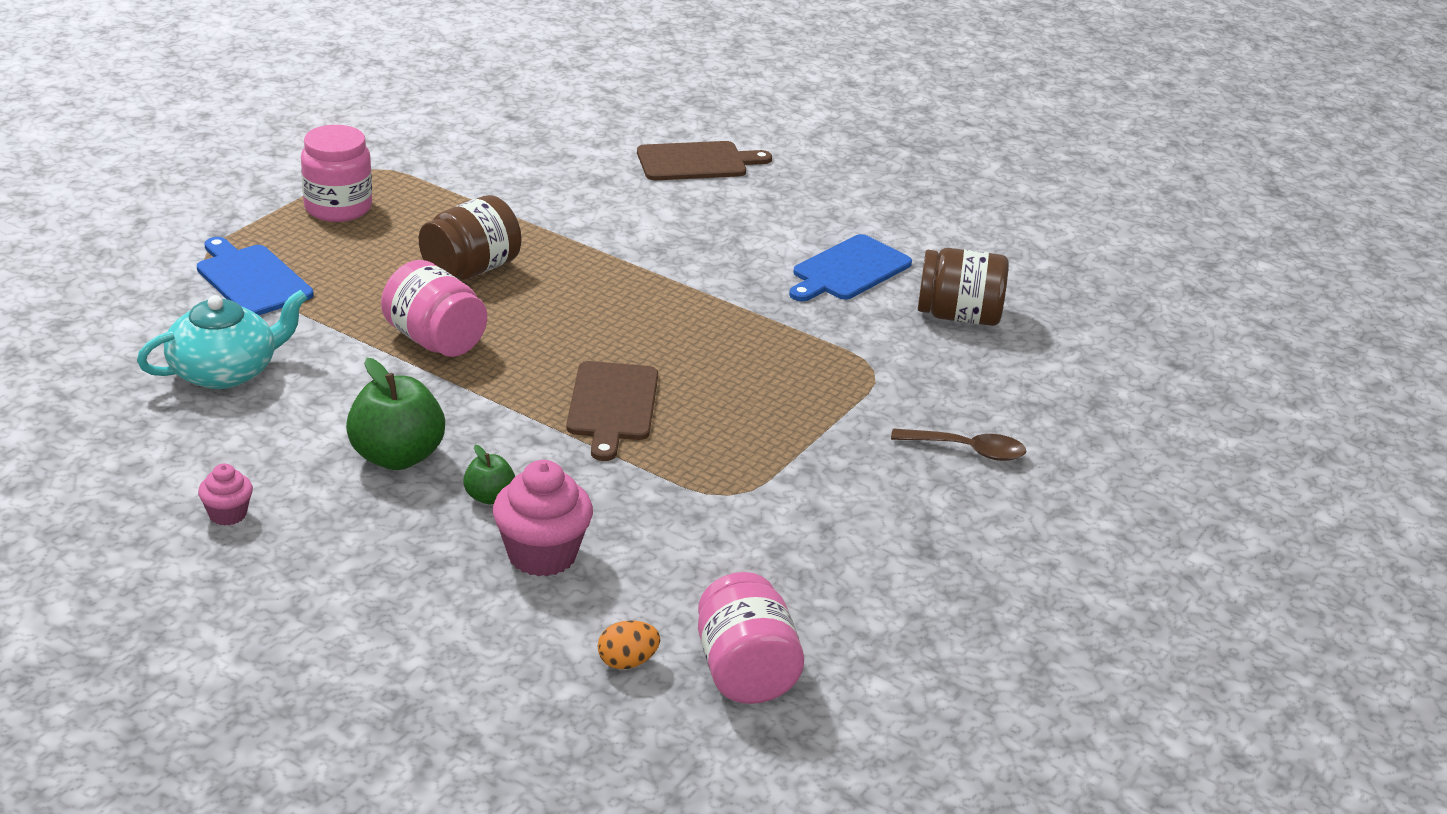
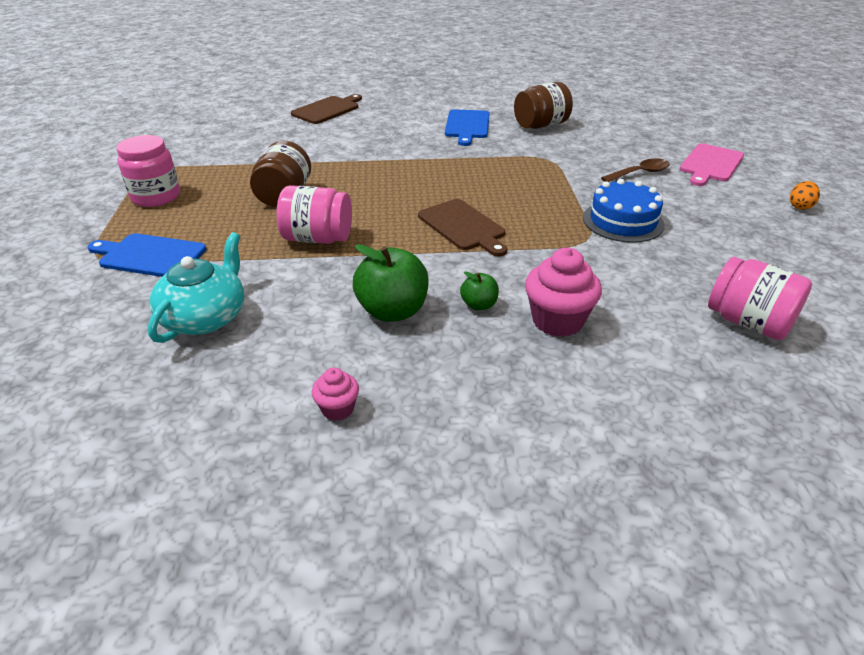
camera: 35 degrees left, 5 degrees up
(627, 662) = (695, 353): orange egg -> orange egg (800, 206)
(818, 496) = (623, 221): none -> blue cake
(1103, 489) = (710, 164): none -> pink cutting board

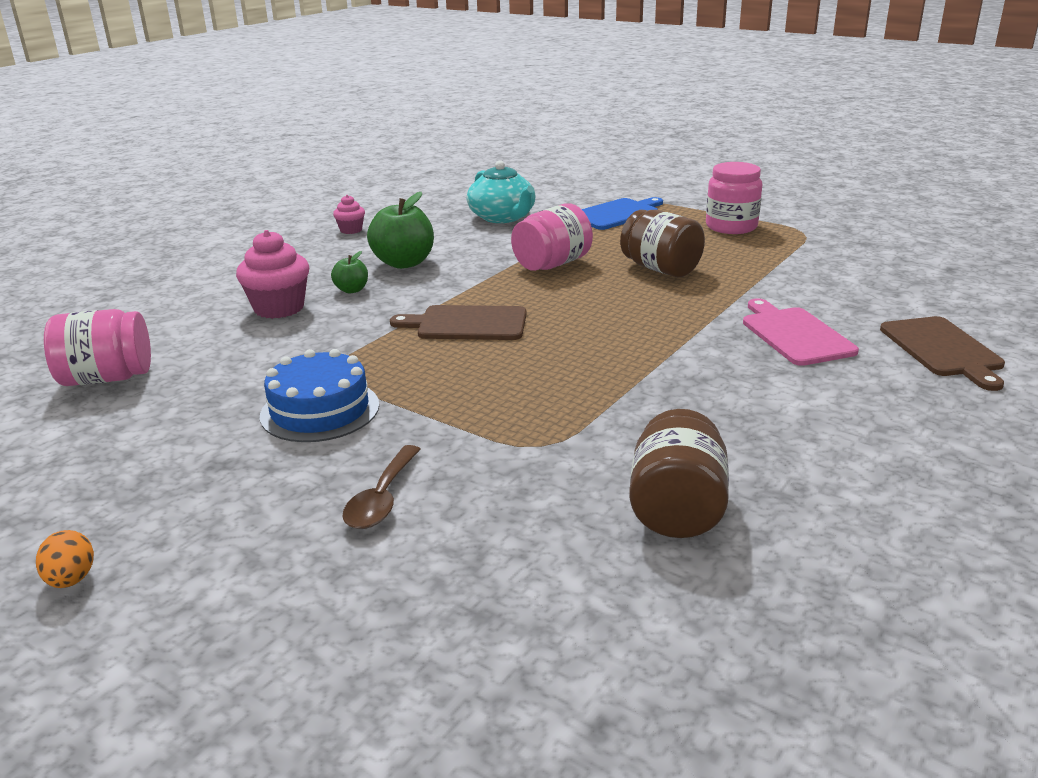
camera: 130 degrees right, 10 degrees down
(467, 126) = (753, 435): blue cutting board -> none
(710, 164) = (285, 599): pink cutting board -> pink cutting board (794, 334)

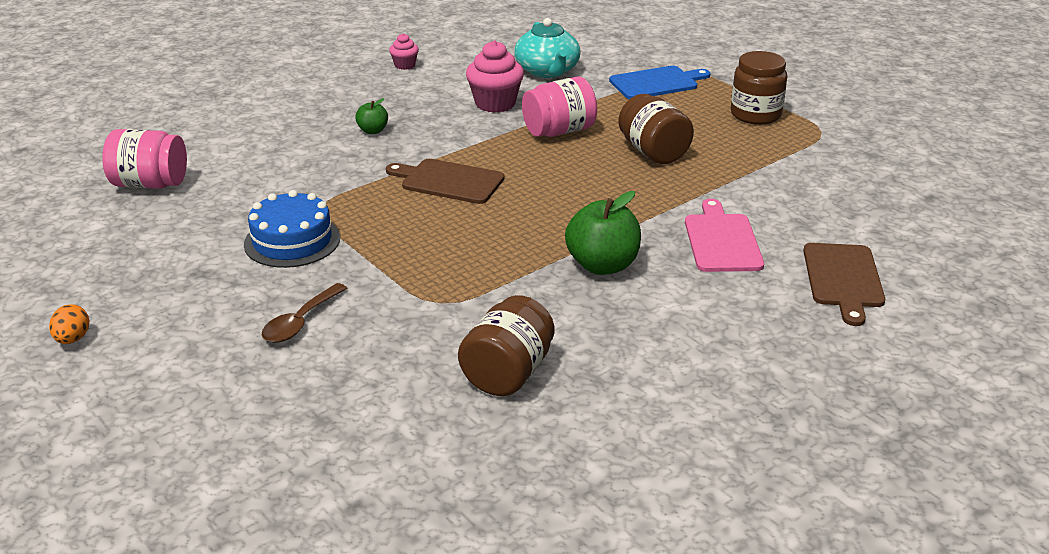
camera: 15 degrees right, 5 degrees up
(279, 308) = (305, 139): pink cupcake -> pink cupcake (495, 103)
(404, 263) = (431, 109): green apple -> green apple (602, 265)
(731, 227) = (755, 115): pink jar -> brown jar

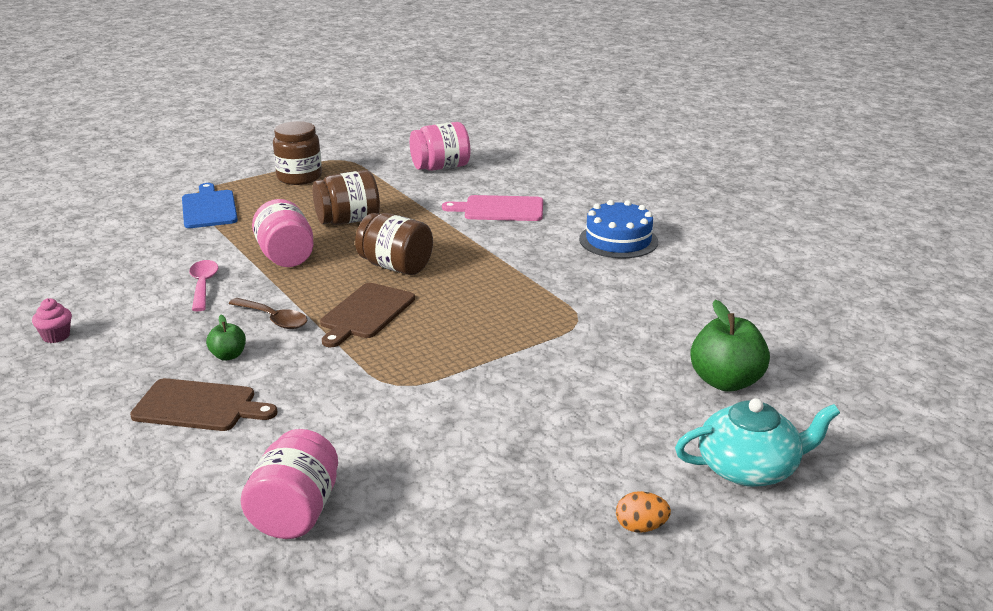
camera: 85 degrees left, 5 degrees down
(292, 241) = (462, 398): blue cake -> blue cake (618, 240)
(300, 322) = (608, 387): brown spoon -> brown spoon (274, 319)
(495, 103) = (203, 285): pink cupcake -> pink spoon
(507, 373) = (674, 295): brown jar -> brown jar (395, 266)
(547, 71) = (141, 255): turquoise teapot -> turquoise teapot (749, 468)
(602, 265) = (529, 253): green apple -> green apple (726, 382)
(834, 193) = (440, 167): none -> pink jar
(843, 278) = (556, 179): brown cutting board -> brown cutting board (199, 406)

